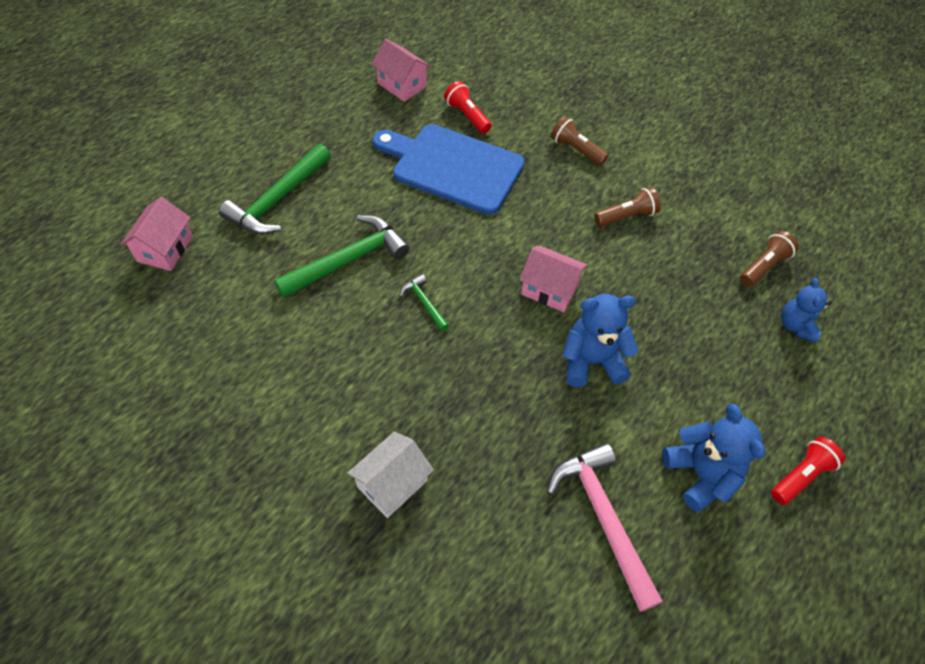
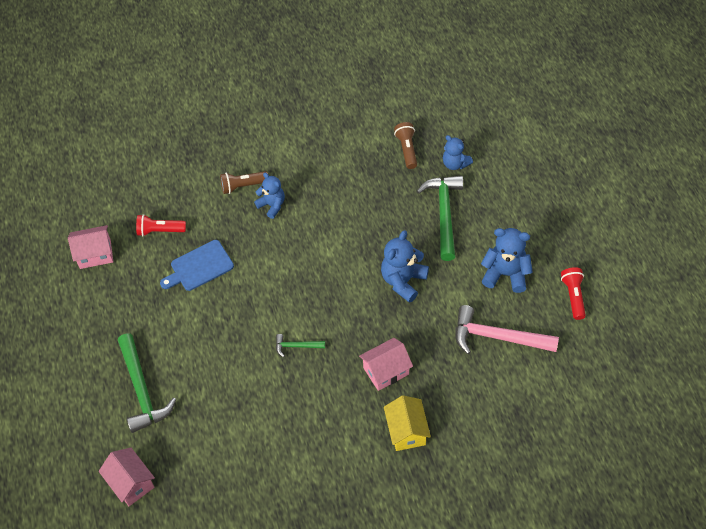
camera: 50 degrees left, 0 degrees up
(348, 260) = (229, 372): green hammer -> green hammer (444, 214)
(392, 483) = (406, 431): white house -> yellow house
(452, 167) = (199, 267): blue cutting board -> blue cutting board, size x0.59
(549, 289) = (339, 271): pink house -> pink house (386, 371)
(576, 185) = (272, 205): none -> blue teddy bear
(626, 216) = (317, 194): brown flashlight -> none
(801, 476) = (538, 229): red flashlight -> red flashlight (573, 296)

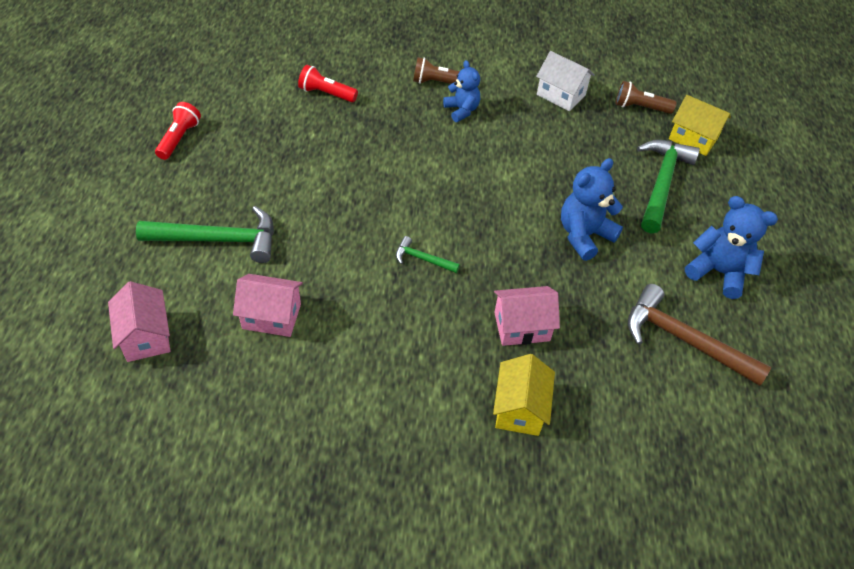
camera: 15 degrees right, 5 degrees down
(95, 254) = (245, 92): pink house -> pink house (271, 316)
(142, 390) = (218, 240): green hammer -> green hammer turned 90 degrees counterclockwise
(199, 267) = (351, 141): blue cutting board -> none
(342, 161) = (561, 95): none -> white house
(407, 149) = (640, 107): brown flashlight -> brown flashlight turned 90 degrees counterclockwise
(455, 164) = (693, 138): blue teddy bear -> yellow house
(498, 337) = (684, 340): pink hammer -> brown hammer
(573, 296) = (802, 328): red flashlight -> red flashlight (179, 138)

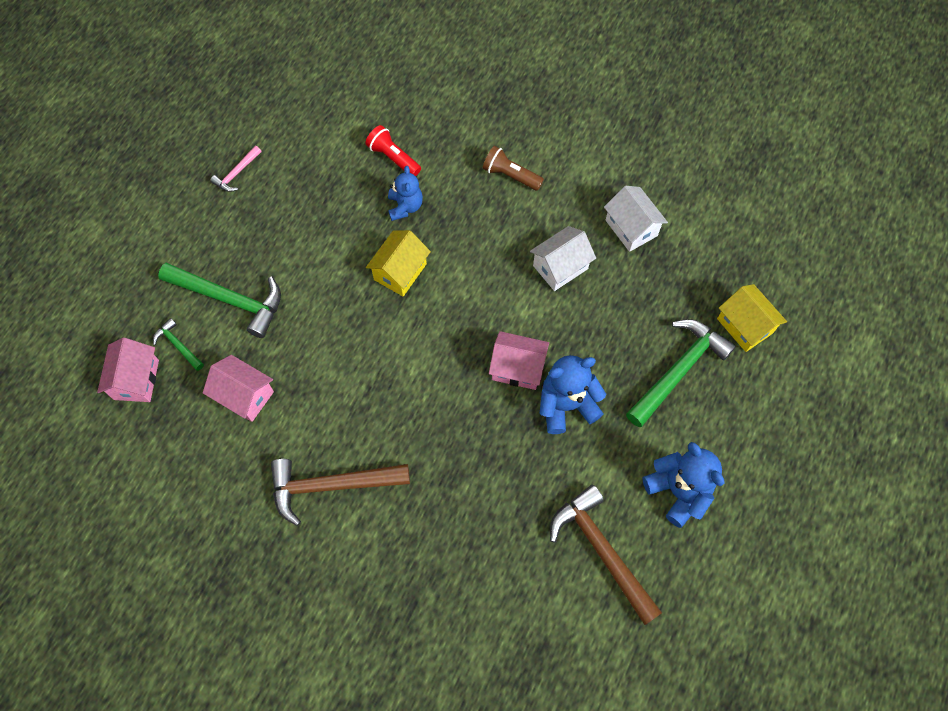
camera: 25 degrees right, 15 degrees up
(179, 138) = (237, 173): red flashlight -> pink hammer
(401, 367) = (332, 485): none -> brown hammer
(423, 259) = (401, 380): green hammer -> green hammer (178, 345)
(461, 110) = (518, 218): blue teddy bear -> blue teddy bear (405, 206)
(518, 136) = (560, 267): none -> white house
(520, 408) = (415, 563): yellow house -> yellow house (400, 272)
(522, 326) = (457, 483): pink house -> pink house (517, 368)
(640, 107) = (708, 269): brown flashlight -> none

